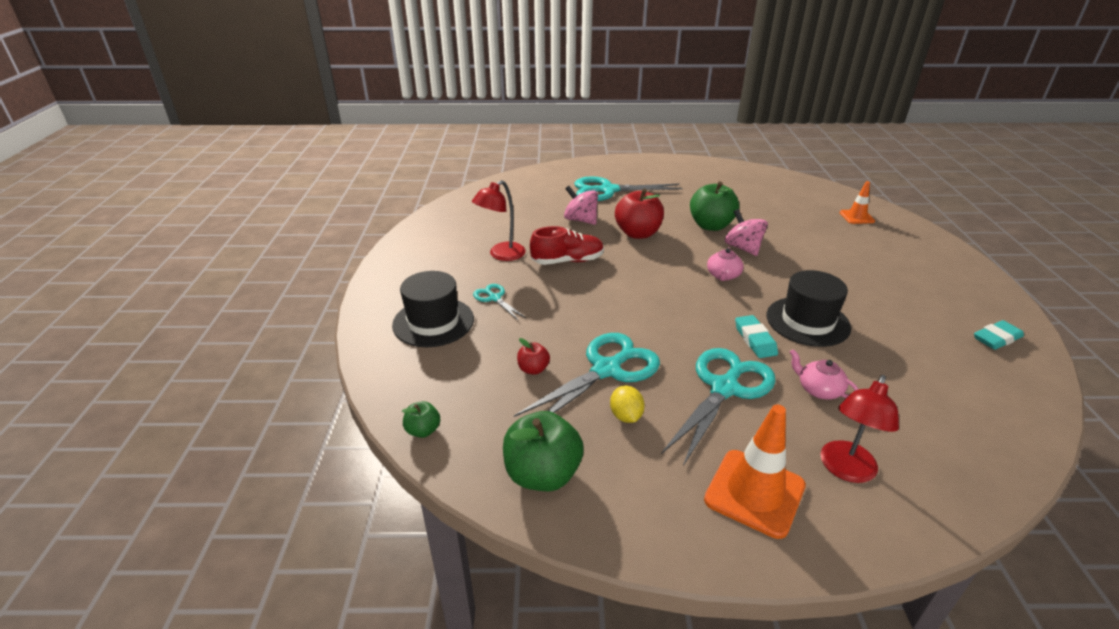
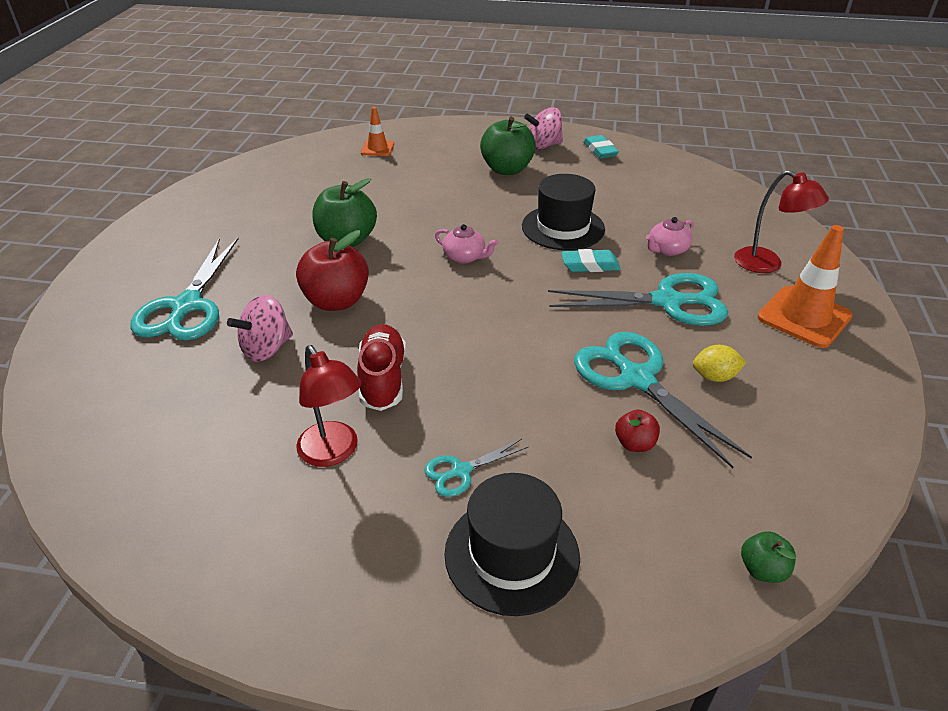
camera: 80 degrees left, 5 degrees up
(542, 474) = (814, 455): green apple -> green apple (507, 169)
(724, 388) = (667, 302): turquoise scissors -> turquoise scissors turned 135 degrees clockwise
(743, 248) = (410, 230): pink spinning top -> pink spinning top (543, 146)

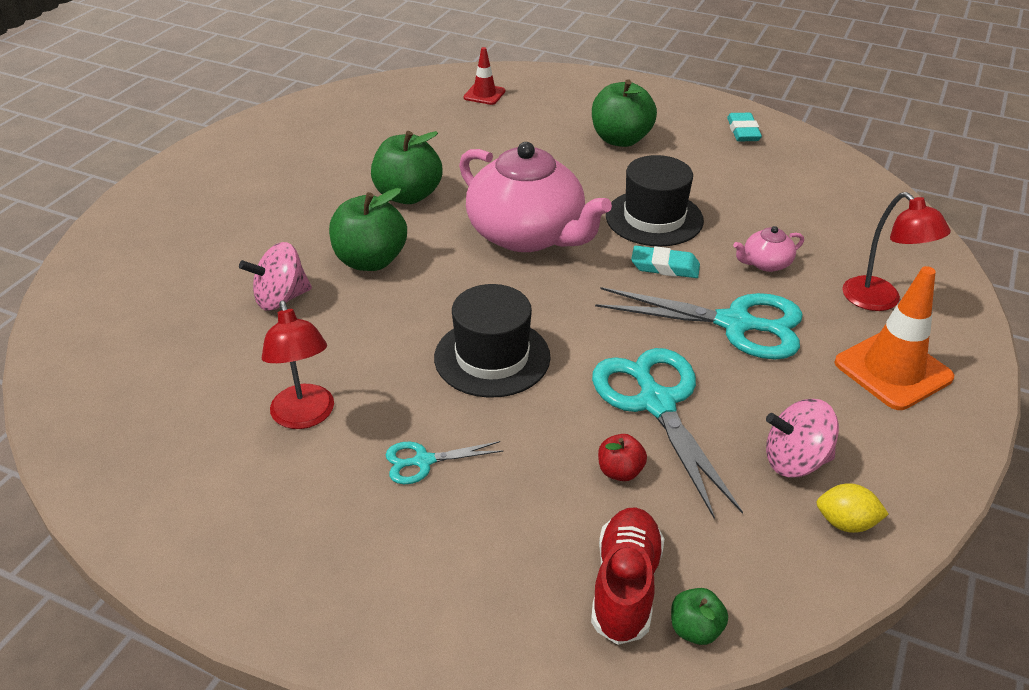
camera: 15 degrees right, 0 degrees up
(186, 306) = (220, 241): turquoise scissors -> none
(336, 301) = (370, 261): red apple -> green apple
(377, 148) = (484, 94): orange traffic cone -> red traffic cone
(383, 379) = (384, 351): red shoe -> red shoe (625, 586)
(465, 257) = (527, 234): pink teapot -> pink teapot, size x2.41
(512, 554) = (438, 554): black hat -> black hat (492, 357)
(543, 146) = (676, 117): pink spinning top -> pink spinning top (795, 461)
(714, 376) = (747, 418): yellow lemon -> yellow lemon (846, 523)

